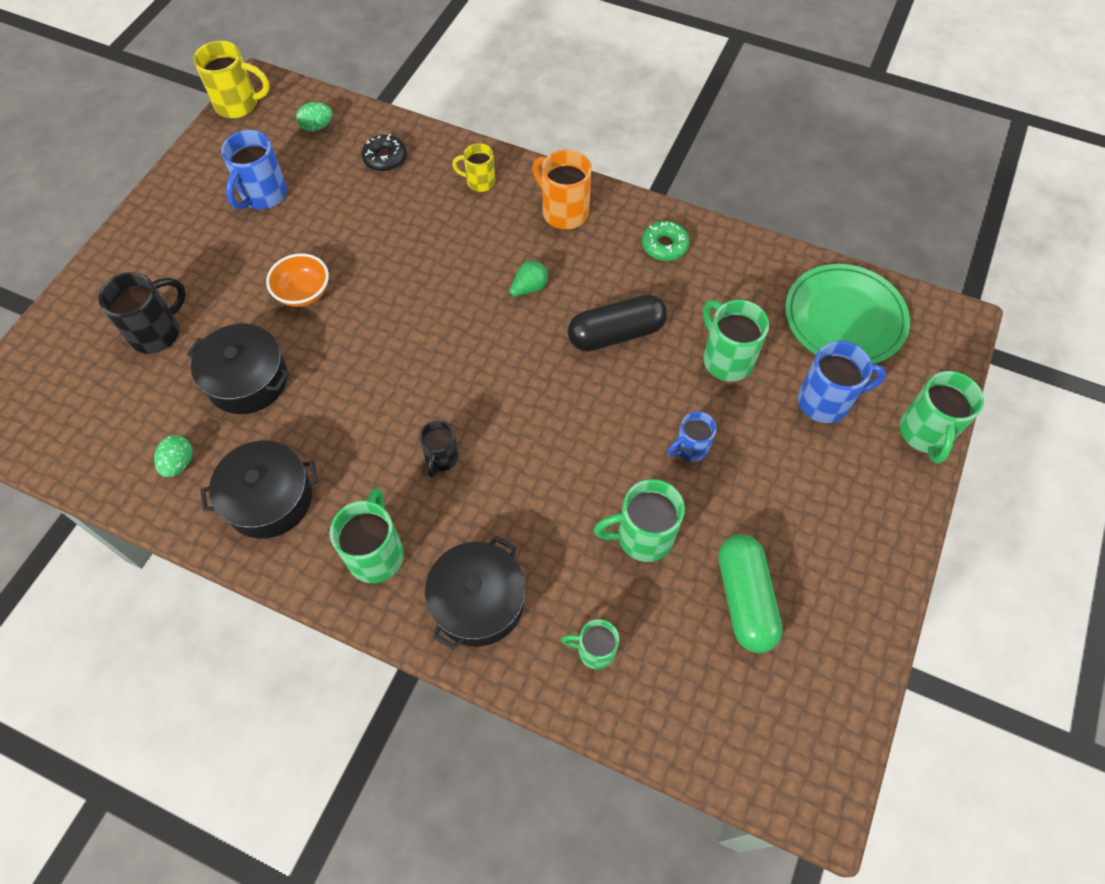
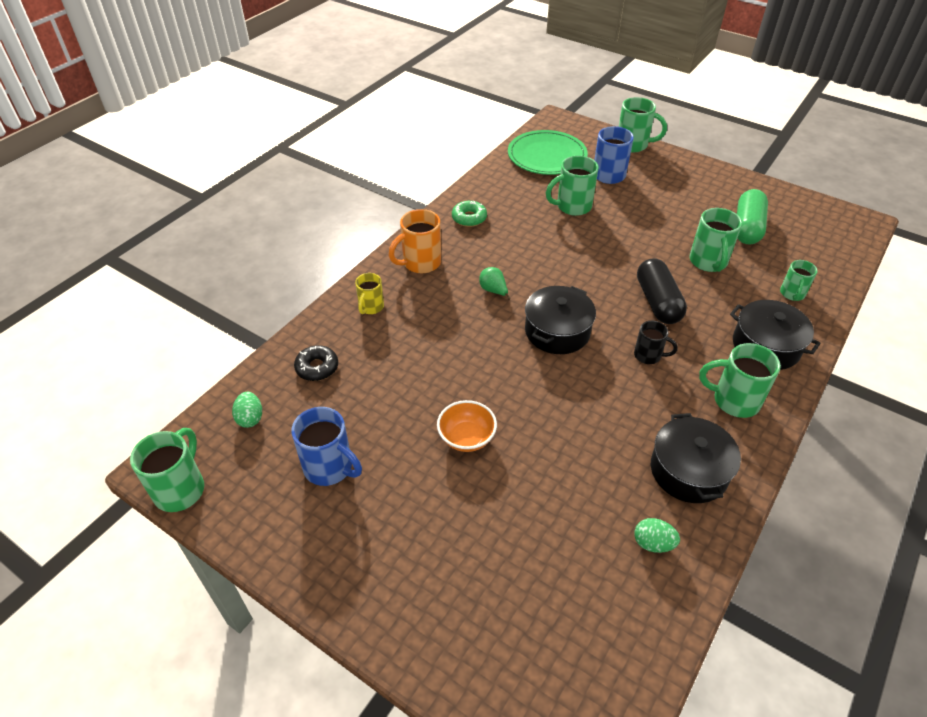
camera: 80 degrees left, 15 degrees down
(157, 332) = (493, 567): black mug -> none
(238, 105) = (180, 489): yellow mug -> green mug
(247, 380) = (562, 485): black pot -> black pot (557, 331)
(616, 334) = (544, 252): black capsule -> black capsule (657, 302)
(690, 448) = (641, 232): blue mug -> none
(744, 599) = (747, 227): green capsule -> green capsule turned 75 degrees counterclockwise

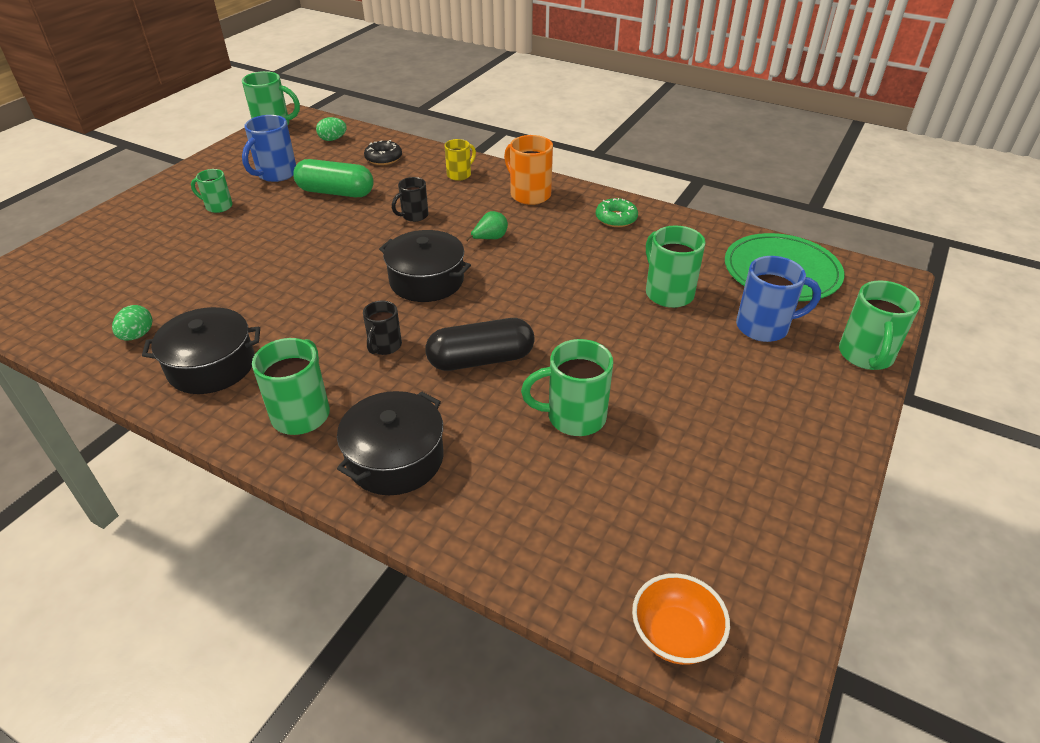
camera: 85 degrees right, 5 degrees down
(371, 307) = (460, 174): yellow mug -> yellow mug turned 120 degrees clockwise
(447, 340) = (414, 216): none -> black mug
(466, 438) = (290, 231): orange bowl -> orange bowl (675, 634)
(747, 227) = (677, 475): green capsule -> green capsule (336, 192)
(792, 294) = (511, 509): green mug -> green mug (218, 206)

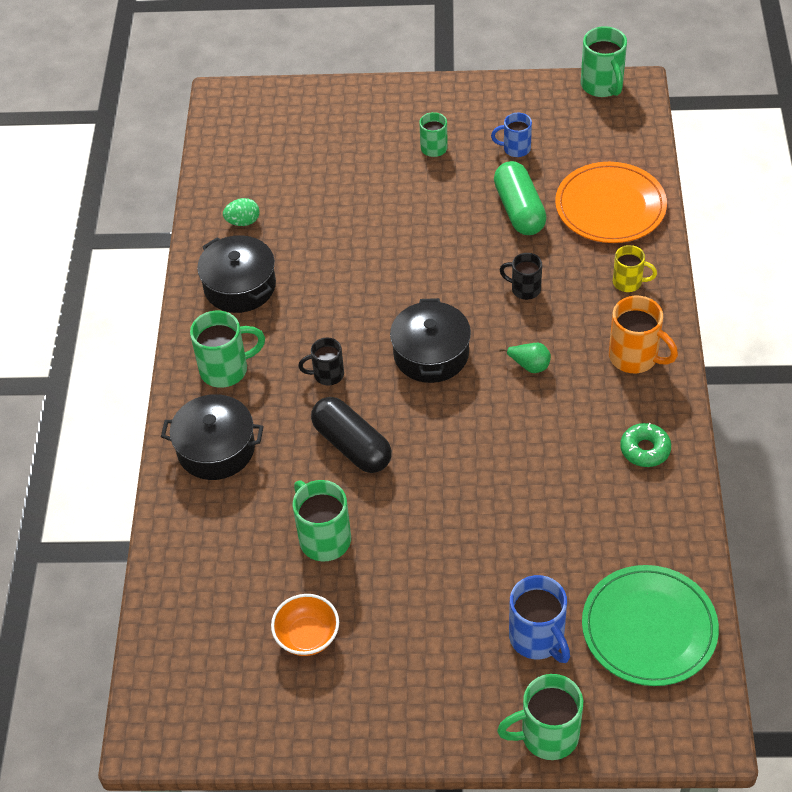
camera: 65 degrees right, 10 degrees up
(276, 174) = (515, 148): blue mug -> blue mug, size x0.62
(333, 139) = (614, 146): green egg -> none
(383, 158) = (610, 206): black donut -> orange plate
(529, 194) = (635, 357): orange mug -> orange mug turned 105 degrees clockwise
(668, 293) = (540, 542): green mug -> none
(675, 634) = (156, 678): orange bowl -> orange bowl (307, 636)

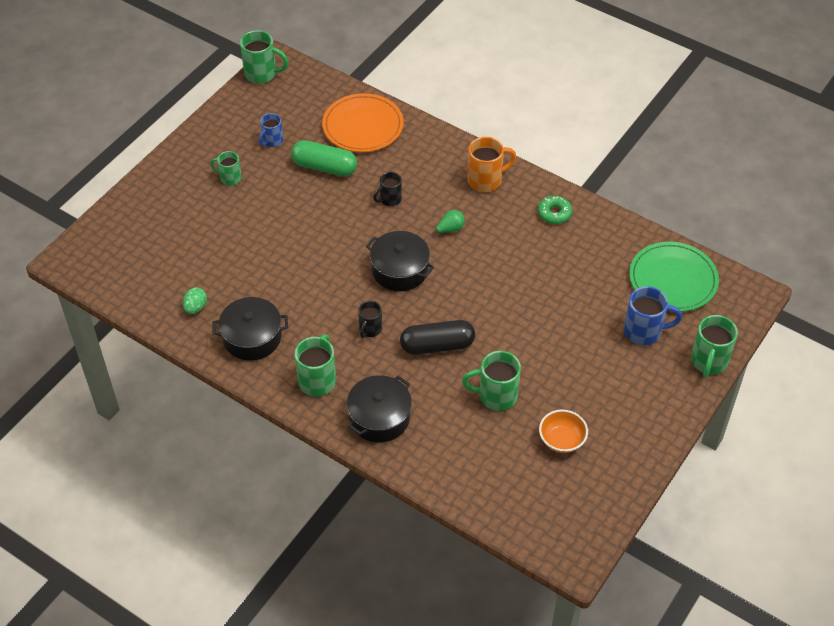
camera: 60 degrees left, 0 degrees up
(628, 282) = (428, 151): yellow mug -> none

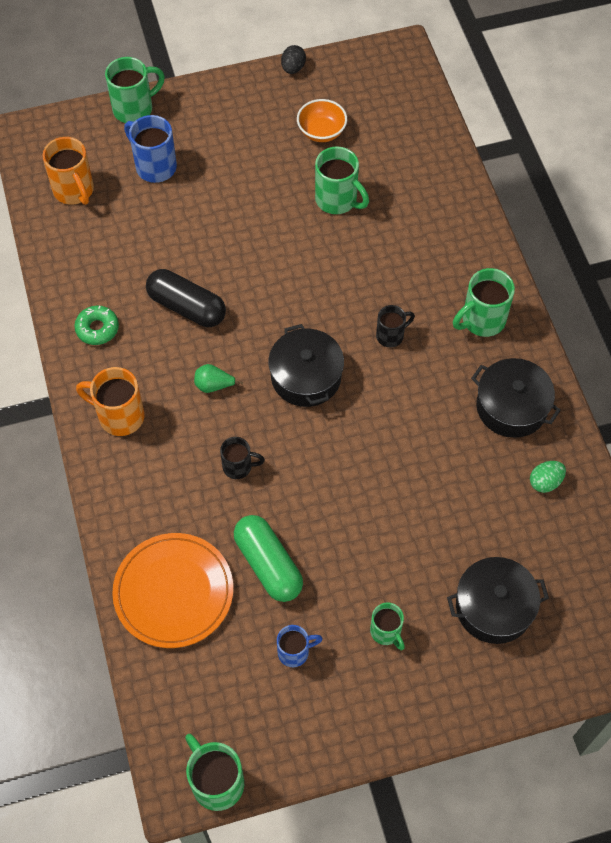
camera: 140 degrees left, 10 degrees up
(379, 417) = (455, 249): black pot -> black pot (494, 607)
(437, 345) = (344, 277): black capsule -> black capsule (187, 307)
(639, 478) = (293, 68): none -> black egg
(673, 279) = (74, 191): green plate -> orange mug

